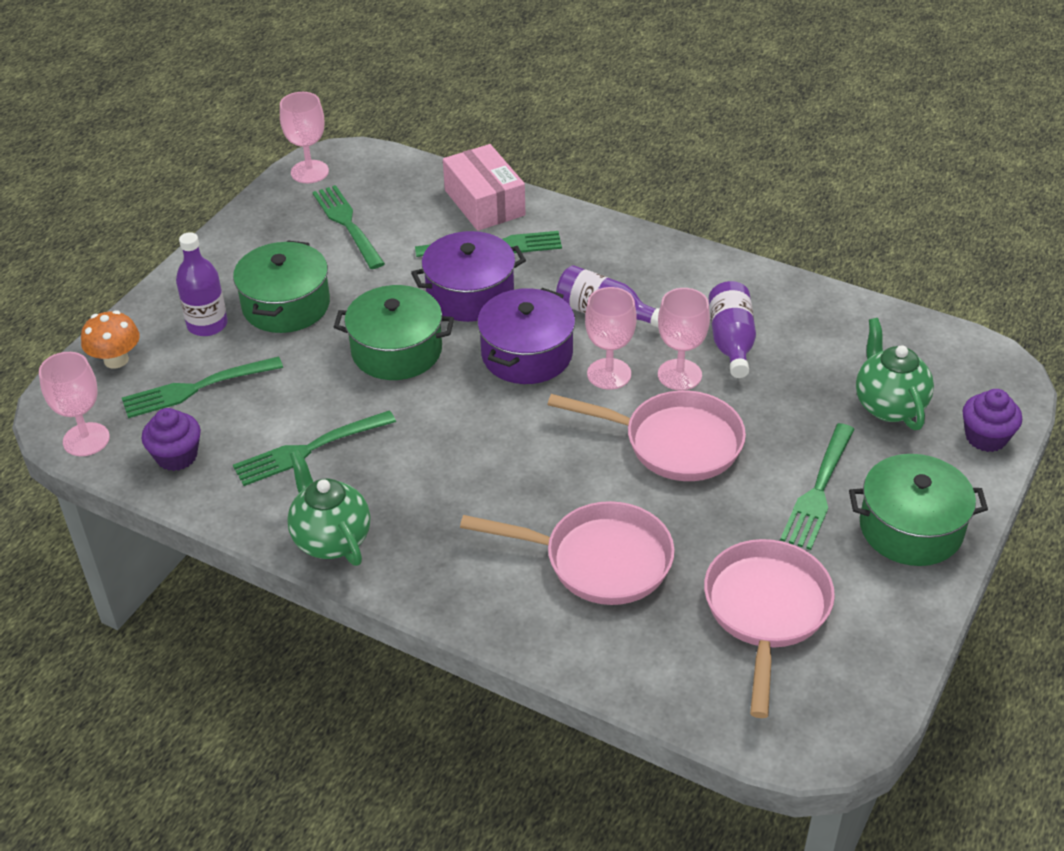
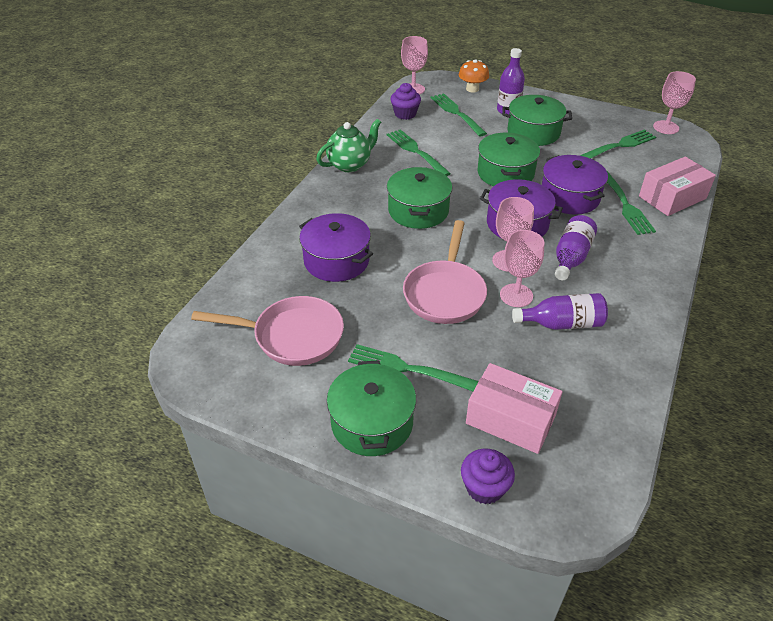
camera: 85 degrees right, 0 degrees up
(481, 458) = (418, 211): none -> green pot
(598, 560) = (336, 260): pink pan -> purple pot
(888, 405) = (510, 419): green teapot -> pink box

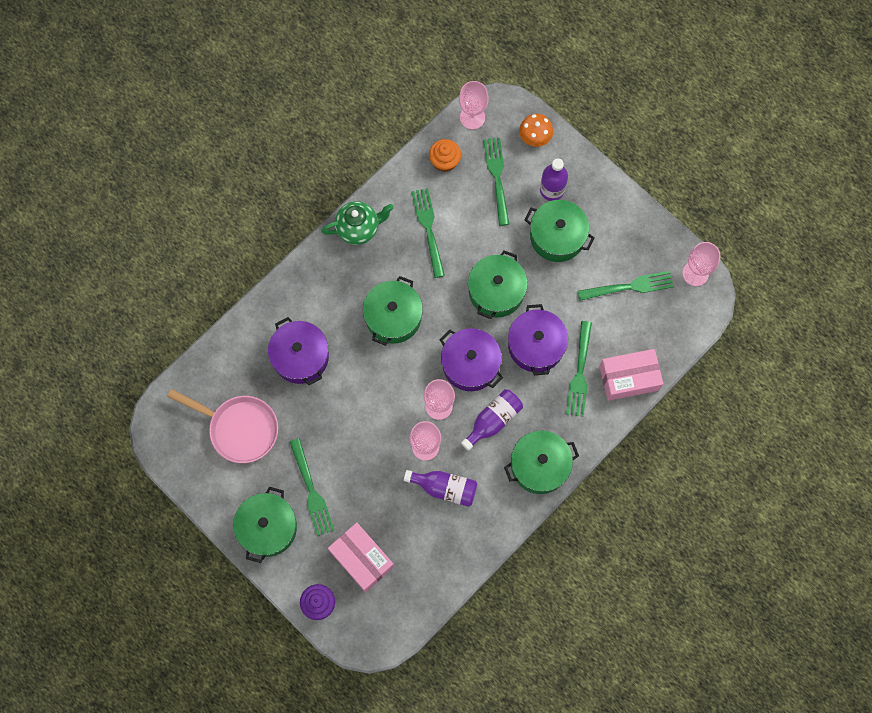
camera: 20 degrees right, 30 degrees up
(405, 114) = (444, 161): purple cupcake -> orange cupcake
(408, 369) = (311, 490): green fork -> green fork turned 150 degrees counterclockwise
(445, 293) = (371, 424): pink pan -> none
(645, 278) = (539, 465): none -> green pot

